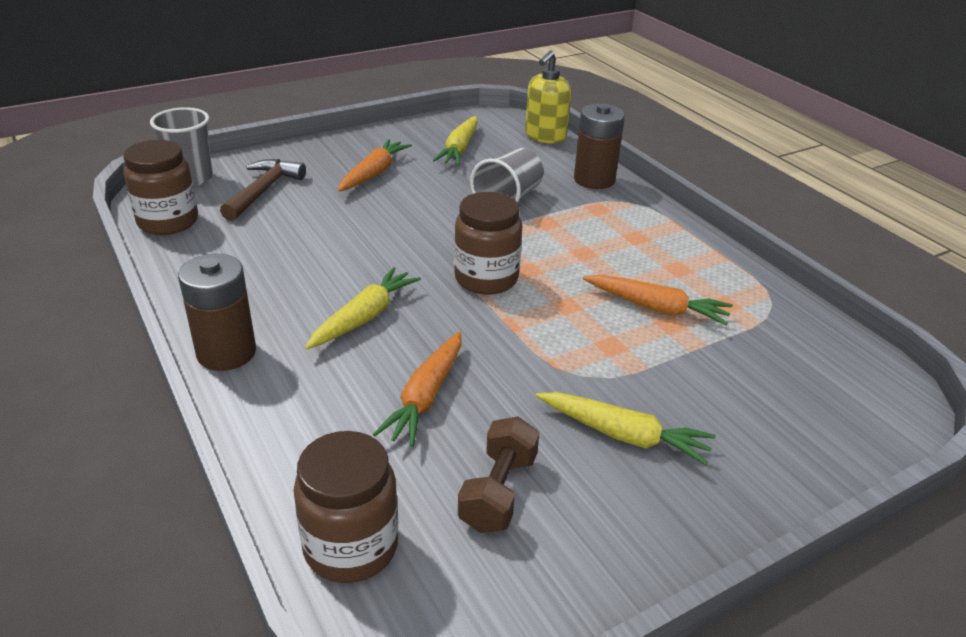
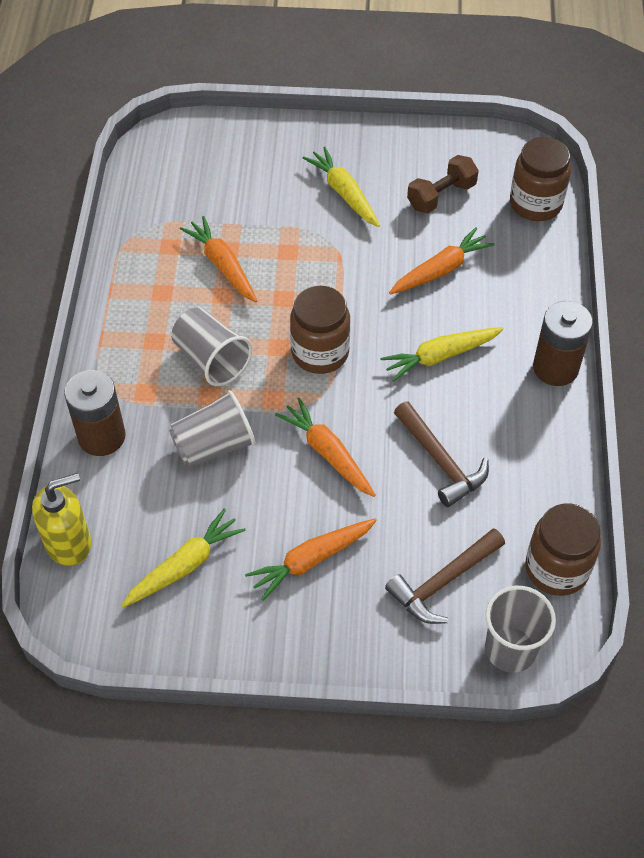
camera: 145 degrees left, 20 degrees up
(310, 248) = (440, 461): none -> brown hammer
(414, 223) = (327, 453): none -> orange carrot
(574, 242) = (211, 359): none -> grey cup

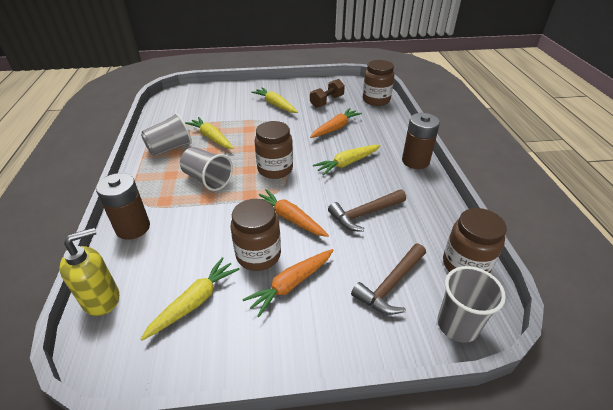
camera: 10 degrees left, 15 degrees down
(214, 446) = (212, 224): grey cup -> grey cup (170, 148)
(222, 265) = (211, 138): orange carrot -> yellow carrot
(274, 509) = (258, 255): none -> brown jar
(440, 461) = (364, 214): brown hammer -> brown hammer turned 105 degrees clockwise

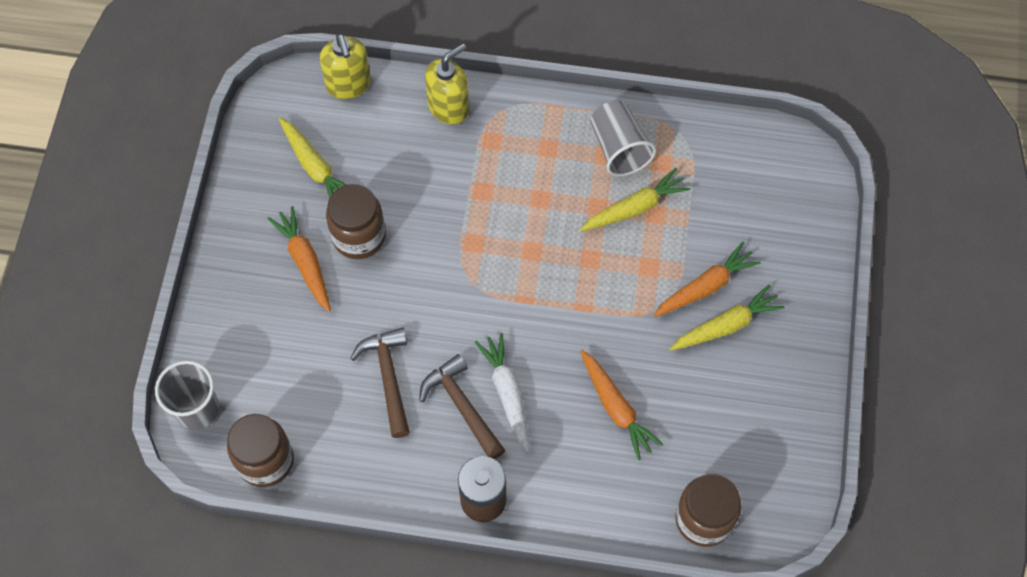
camera: 105 degrees right, 25 degrees up
(133, 228) = (449, 107): brown battery -> yellow soap dispenser
(207, 179) = (522, 194): grey cup -> none
(275, 169) = (522, 286): brown jar -> none
(290, 218) = (410, 283): orange carrot -> orange carrot (705, 286)
(327, 101) = (719, 422): brown dumbbell -> none
(347, 163) = (507, 393): yellow carrot -> white carrot
(390, 285) = (268, 364): brown hammer -> brown hammer (462, 406)

